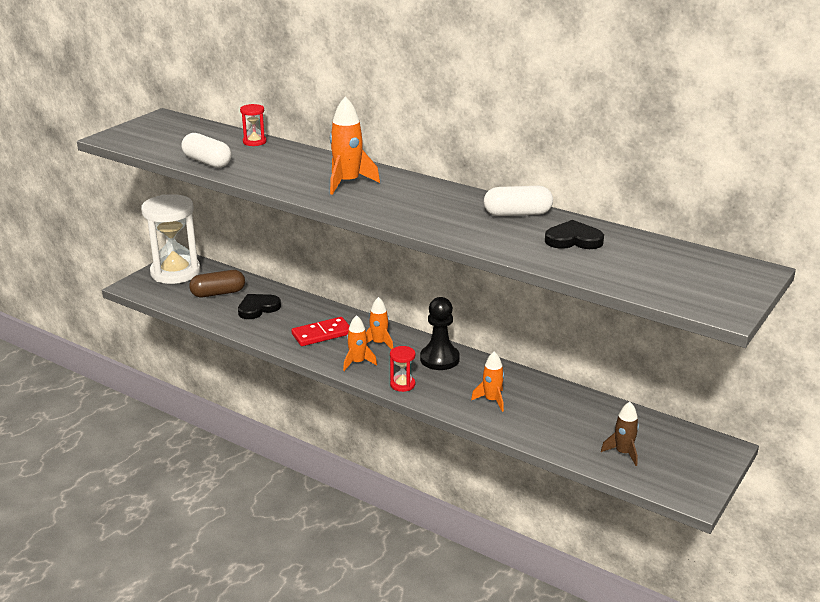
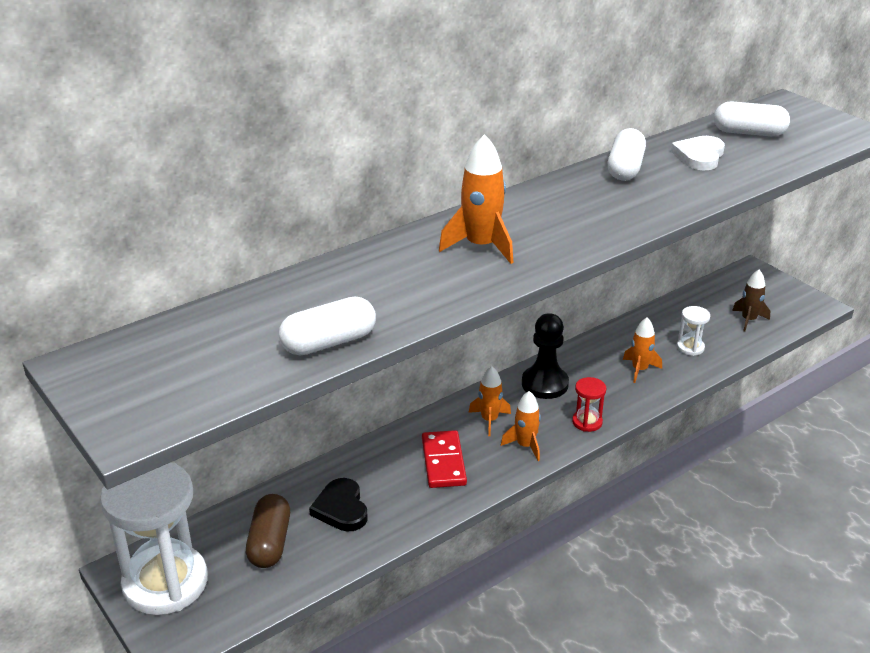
camera: 70 degrees left, 5 degrees up
(254, 142) = (277, 293): red hourglass -> none
(546, 423) = (690, 347): none -> white hourglass
(573, 240) = (699, 156): black heart -> white heart
(651, 257) = (749, 133): none -> white capsule

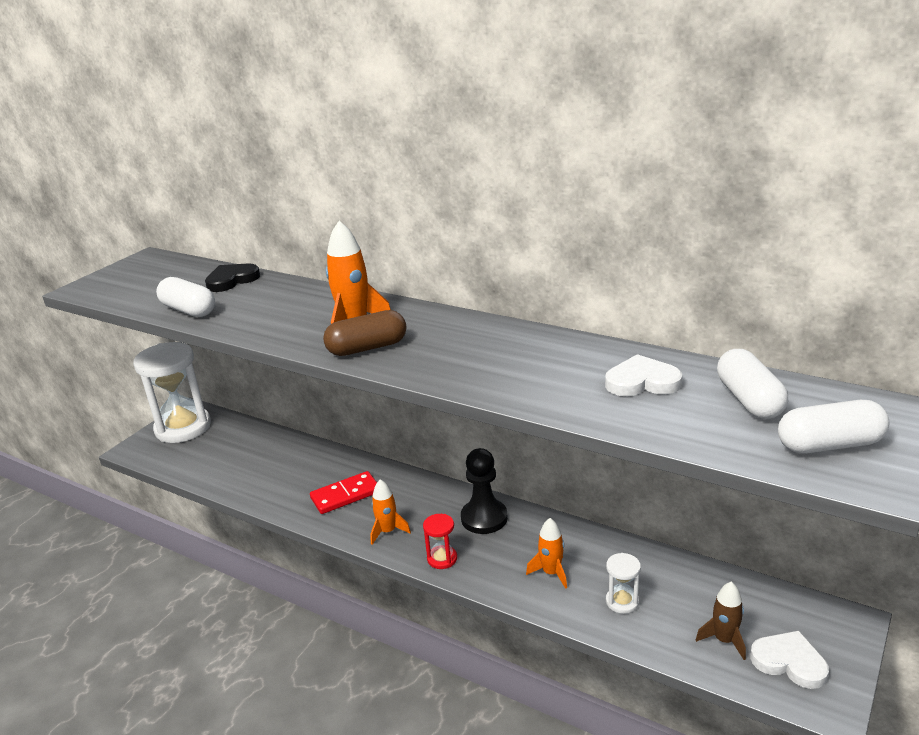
camera: 70 degrees right, 5 degrees down
(269, 543) = (229, 450): brown capsule -> brown capsule (367, 348)
(341, 508) = (273, 467): black heart -> black heart (232, 280)
(489, 420) = (412, 502): orange rocket -> none
(625, 168) = (565, 349): white capsule -> white capsule (829, 445)
(778, 304) = (789, 662): none -> white heart

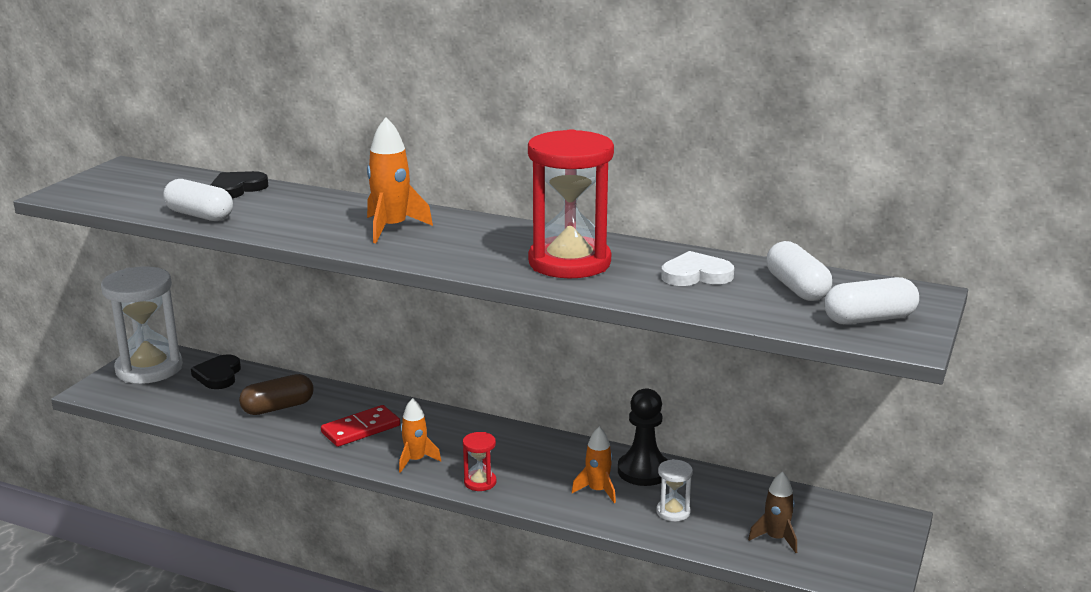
camera: 10 degrees left, 5 degrees down
(237, 435) = (218, 375): none -> black heart
(367, 348) = (413, 248): brown capsule -> brown capsule (278, 407)
(484, 518) = (519, 446): black pawn -> black pawn (643, 471)
(515, 365) = (569, 262): none -> red hourglass
(789, 662) = (838, 553): white heart -> none

